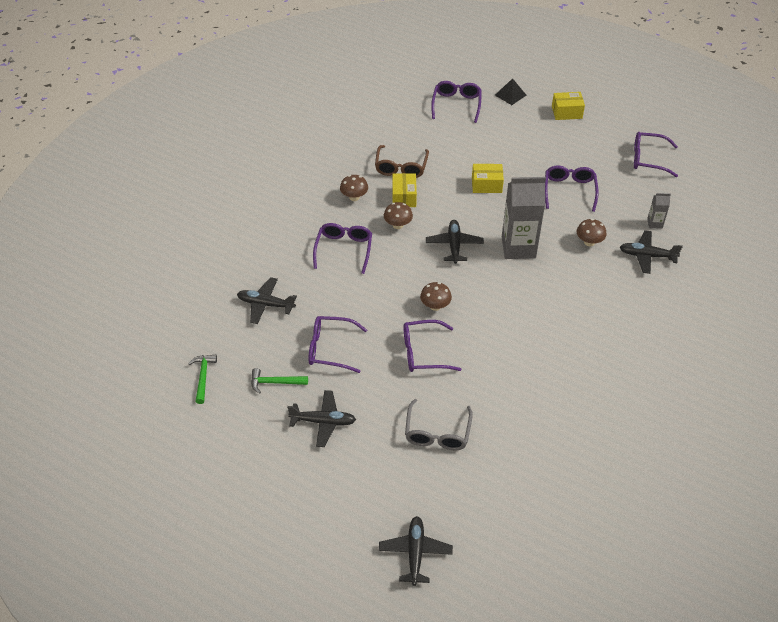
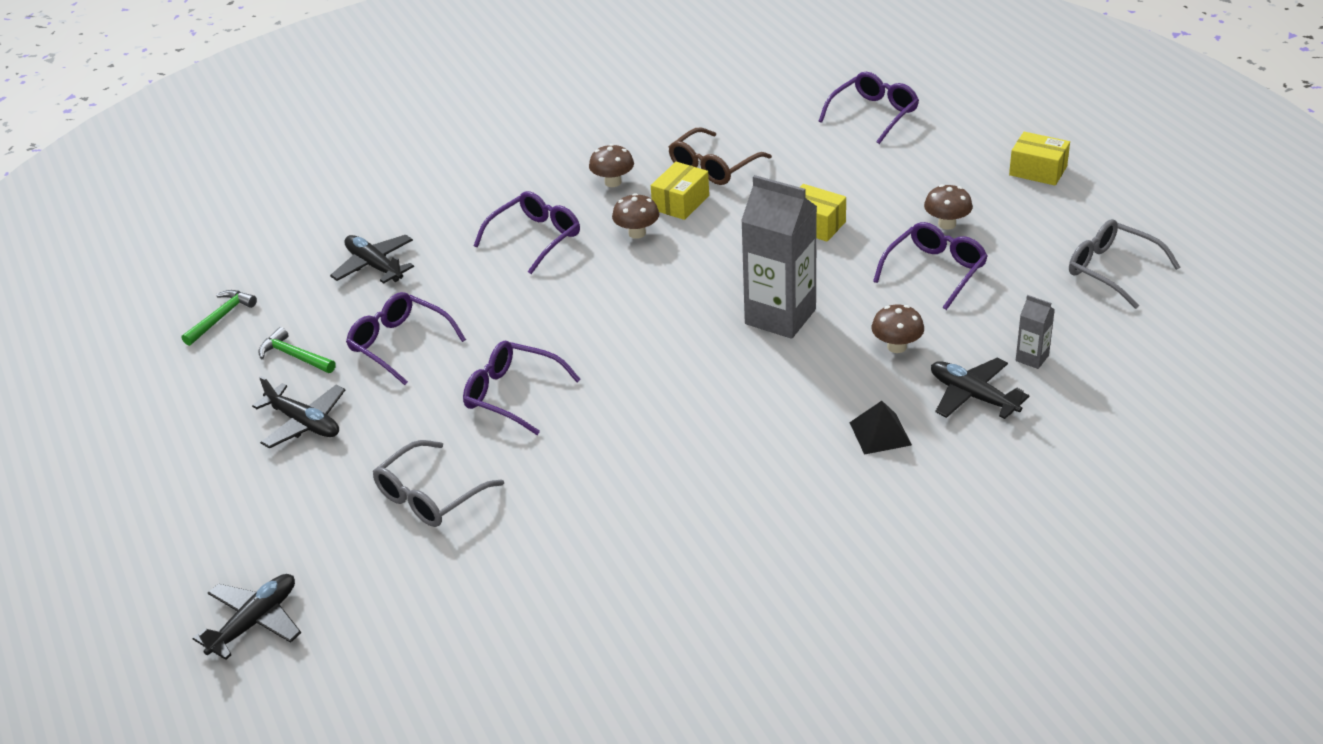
camera: 35 degrees right, 10 degrees down
(435, 306) = (586, 346): brown mushroom -> brown mushroom (947, 224)
(454, 245) = (689, 283): black plane -> none
(510, 95) = (970, 124): black pyramid -> black pyramid (880, 433)
(648, 159) = (1112, 270): purple glasses -> grey glasses

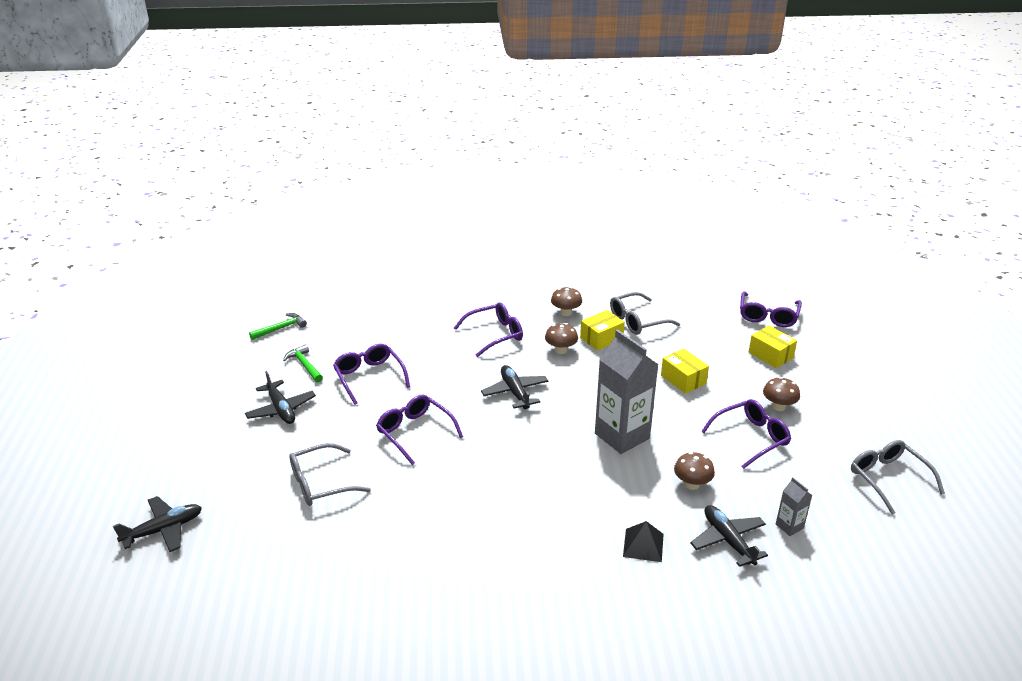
camera: 20 degrees right, 5 degrees down
(374, 266) = (387, 323): black plane -> black plane (515, 392)
(713, 167) = (637, 321): brown glasses -> grey glasses
(874, 114) = (768, 316): purple glasses -> purple glasses turned 135 degrees clockwise
(1038, 170) = (868, 388): yellow box -> yellow box (770, 355)

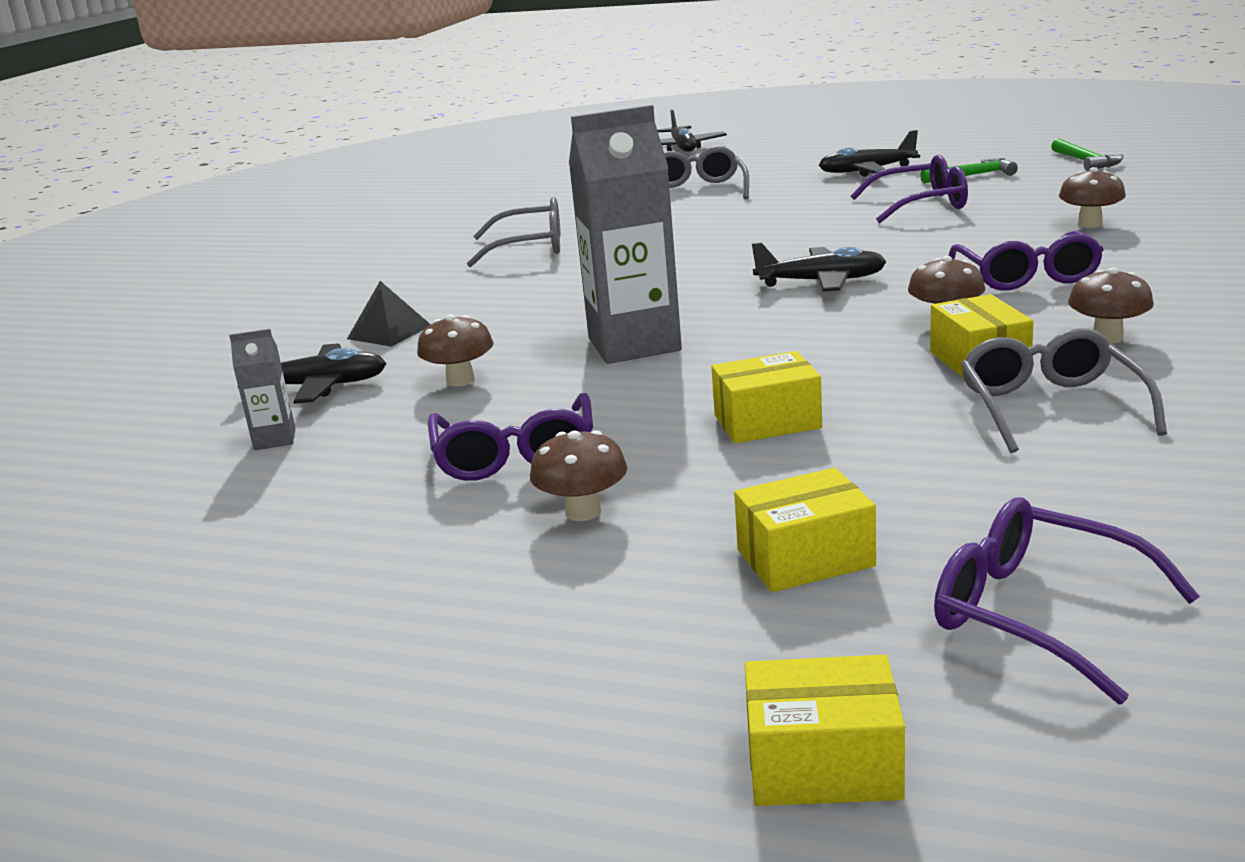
camera: 115 degrees right, 10 degrees down
(411, 322) = (1090, 224): none -> brown mushroom
(415, 432) = (761, 226): purple glasses -> none
(853, 338) = (823, 764): none -> yellow box
(888, 479) = (229, 582): grey glasses -> grey glasses (530, 247)

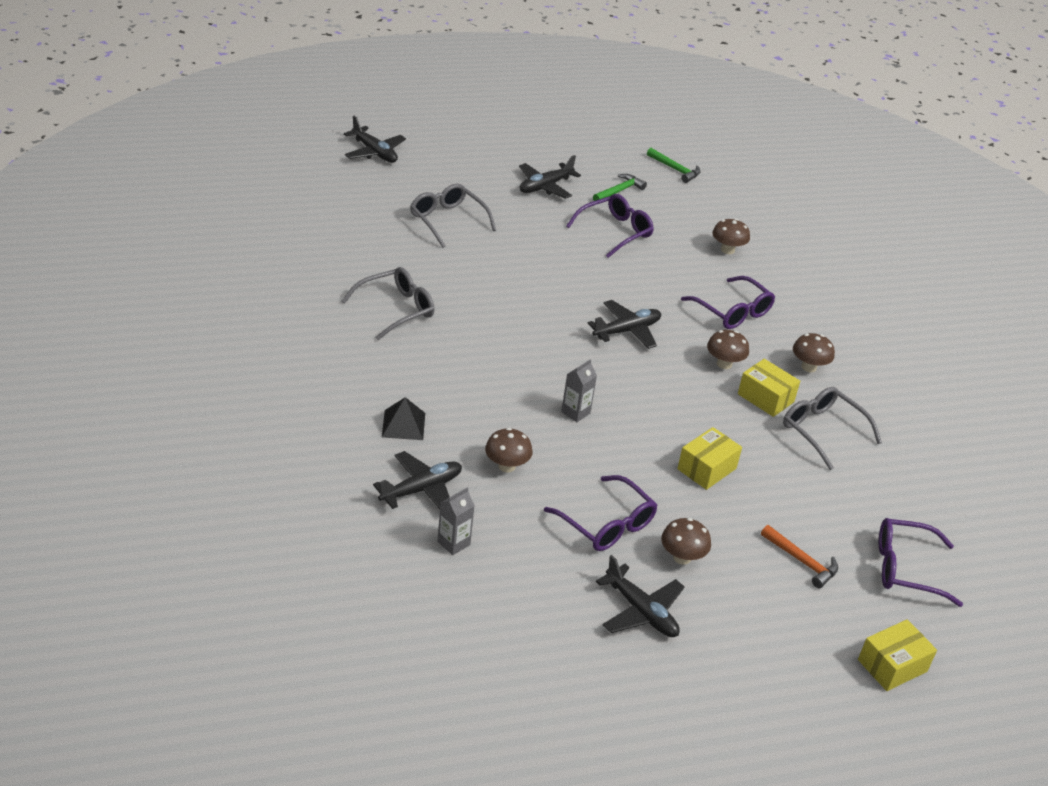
camera: 40 degrees left, 15 degrees up
(421, 561) = (641, 611): none -> black plane
(634, 344) = (575, 412): grey carton -> grey carton, size x0.45
(805, 558) = (801, 561): yellow box -> orange hammer

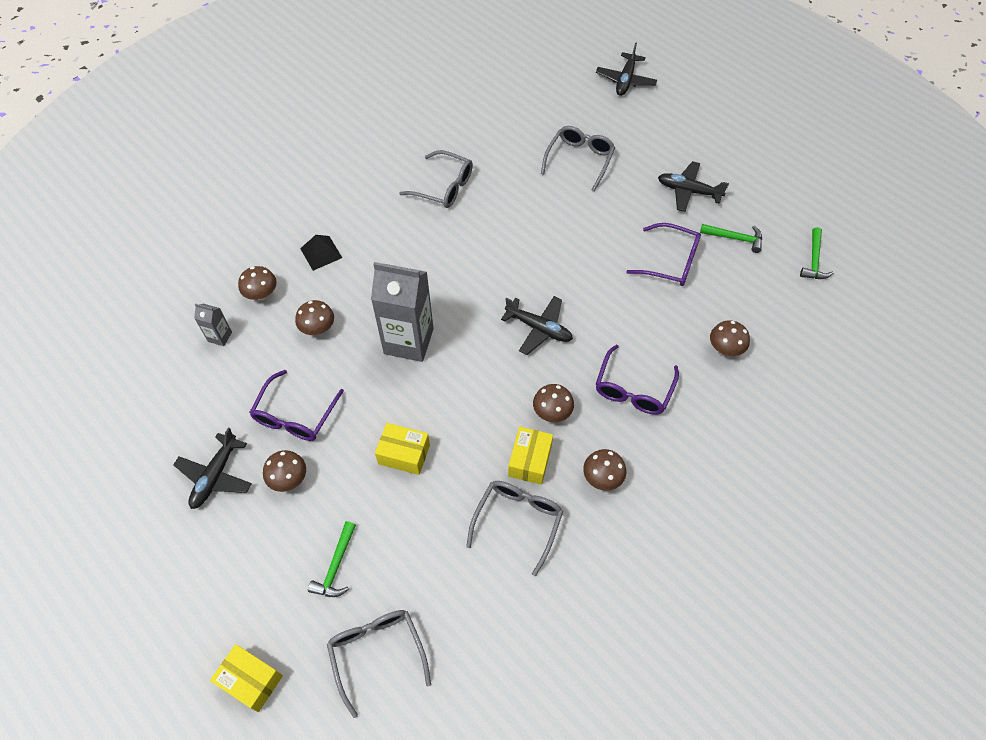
camera: 65 degrees right, 20 degrees up
(421, 489) = (261, 294): black plane -> brown mushroom
(575, 412) = (408, 341): grey carton -> grey carton, size x2.24
(801, 561) = (336, 566): orange hammer -> green hammer
(905, 568) = (377, 653): purple glasses -> grey glasses

